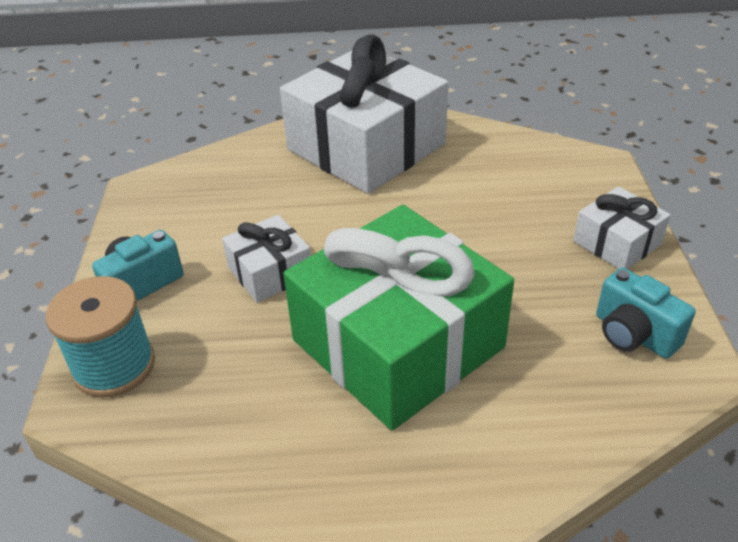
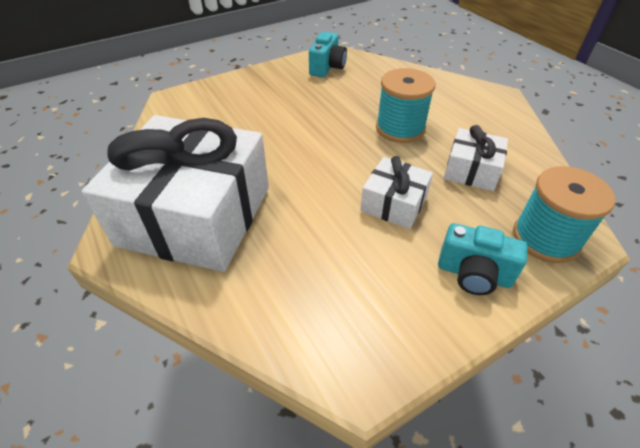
camera: 120 degrees left, 5 degrees up
(397, 343) = (400, 128): green gift -> turquoise spool
(617, 243) = (258, 81): white gift -> white gift (471, 170)

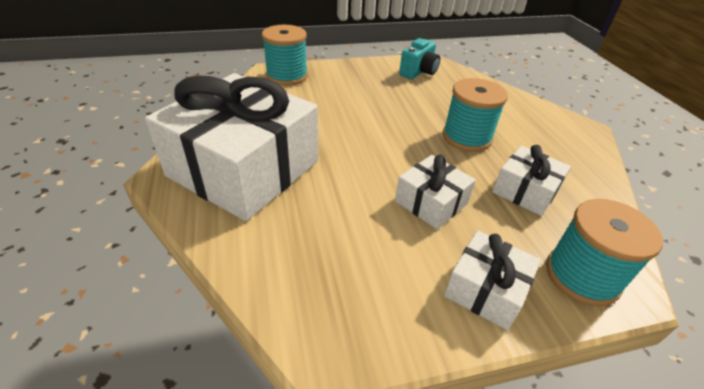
camera: 15 degrees right, 5 degrees down
(193, 100) = (287, 76): none -> turquoise spool
(473, 274) = (486, 289): turquoise camera -> white gift

